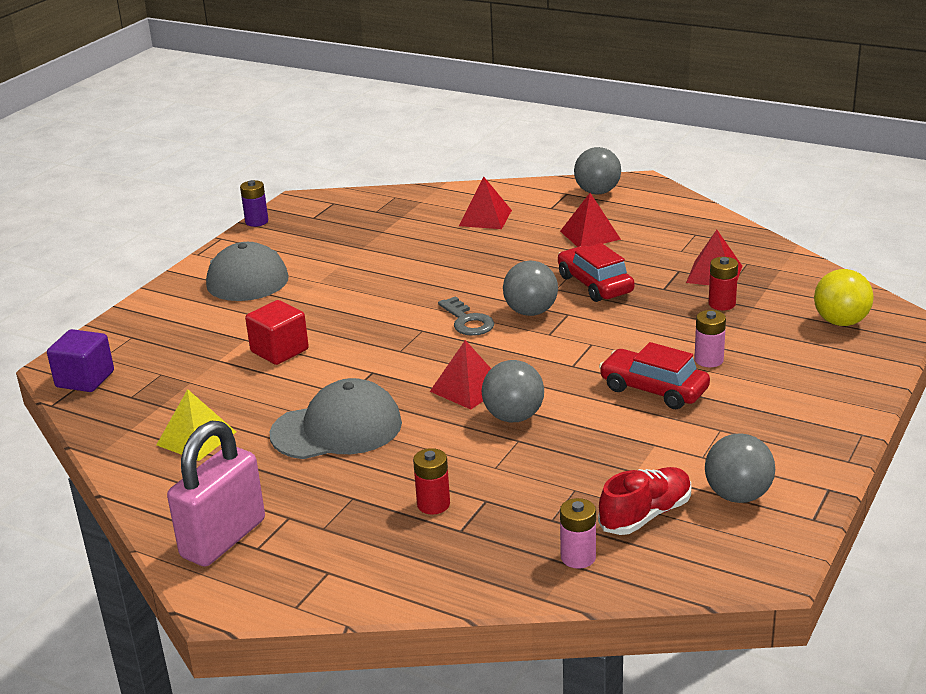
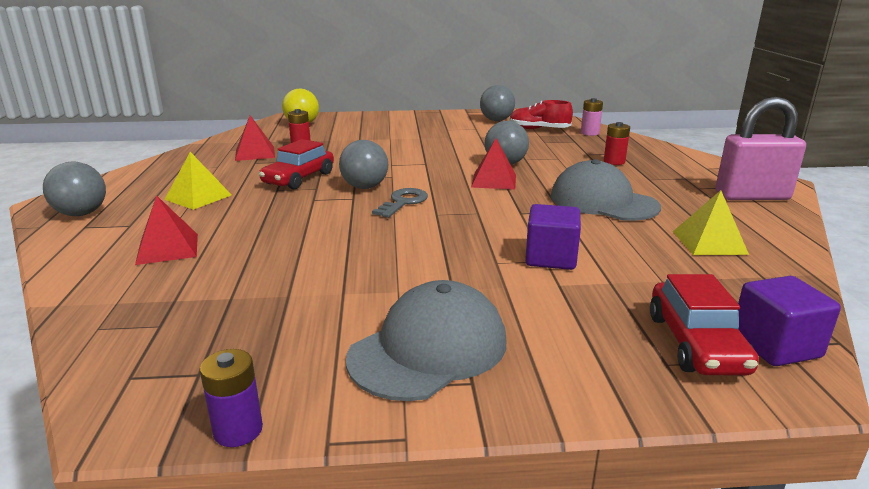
camera: 125 degrees left, 5 degrees down
(279, 351) = (550, 258): red cube -> purple cube
(590, 235) = (198, 197): red pyramid -> yellow pyramid
(653, 390) = (427, 144): red car -> red car (696, 343)
(708, 360) = (378, 139): pink battery -> none

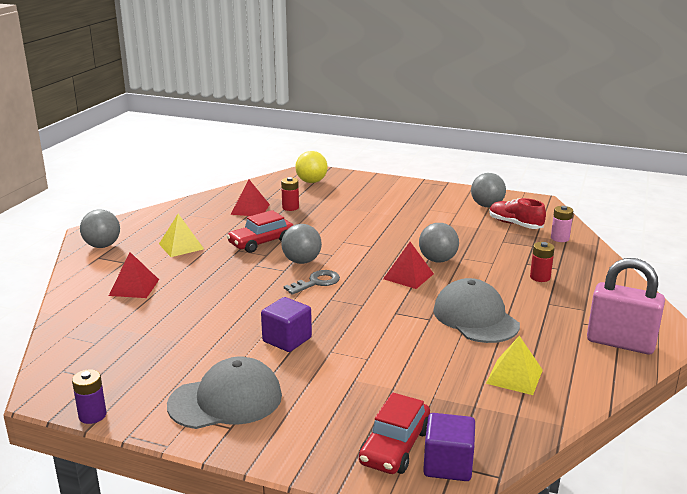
camera: 25 degrees right, 0 degrees up
(550, 258) = (372, 357): purple cube -> purple cube (287, 340)

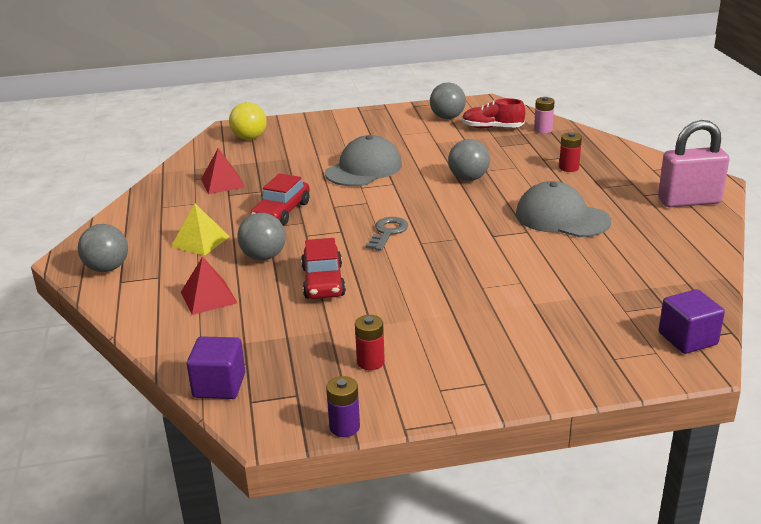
camera: 30 degrees left, 5 degrees up
(226, 400) = (450, 363): grey cap -> grey cap (364, 169)
(287, 340) = (431, 292): purple cube -> purple cube (219, 385)
(290, 207) = (263, 169): red battery -> red battery (370, 362)
(301, 261) = (347, 217): grey ball -> grey ball (263, 257)
(395, 446) = (634, 342): red car -> red car (323, 282)
(408, 276) = (462, 200): red pyramid -> none
(514, 376) = (649, 254): yellow pyramid -> none

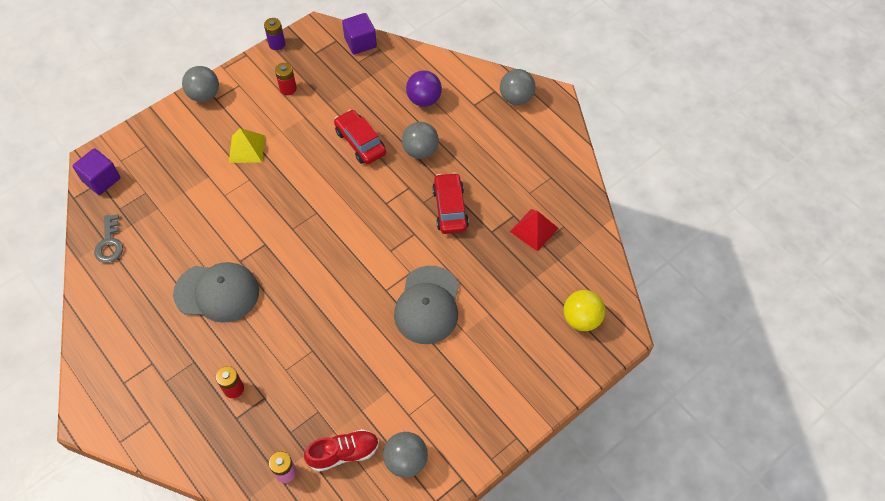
camera: 150 degrees right, 30 degrees up
(200, 241) = (480, 149): yellow pyramid -> yellow pyramid (246, 148)
(208, 297) = (424, 100): red pyramid -> purple ball
(388, 232) = (348, 215): grey key -> grey key (109, 243)
(468, 178) = (322, 327): grey ball -> grey ball (204, 95)
(689, 201) = (110, 366): pink padlock -> none

